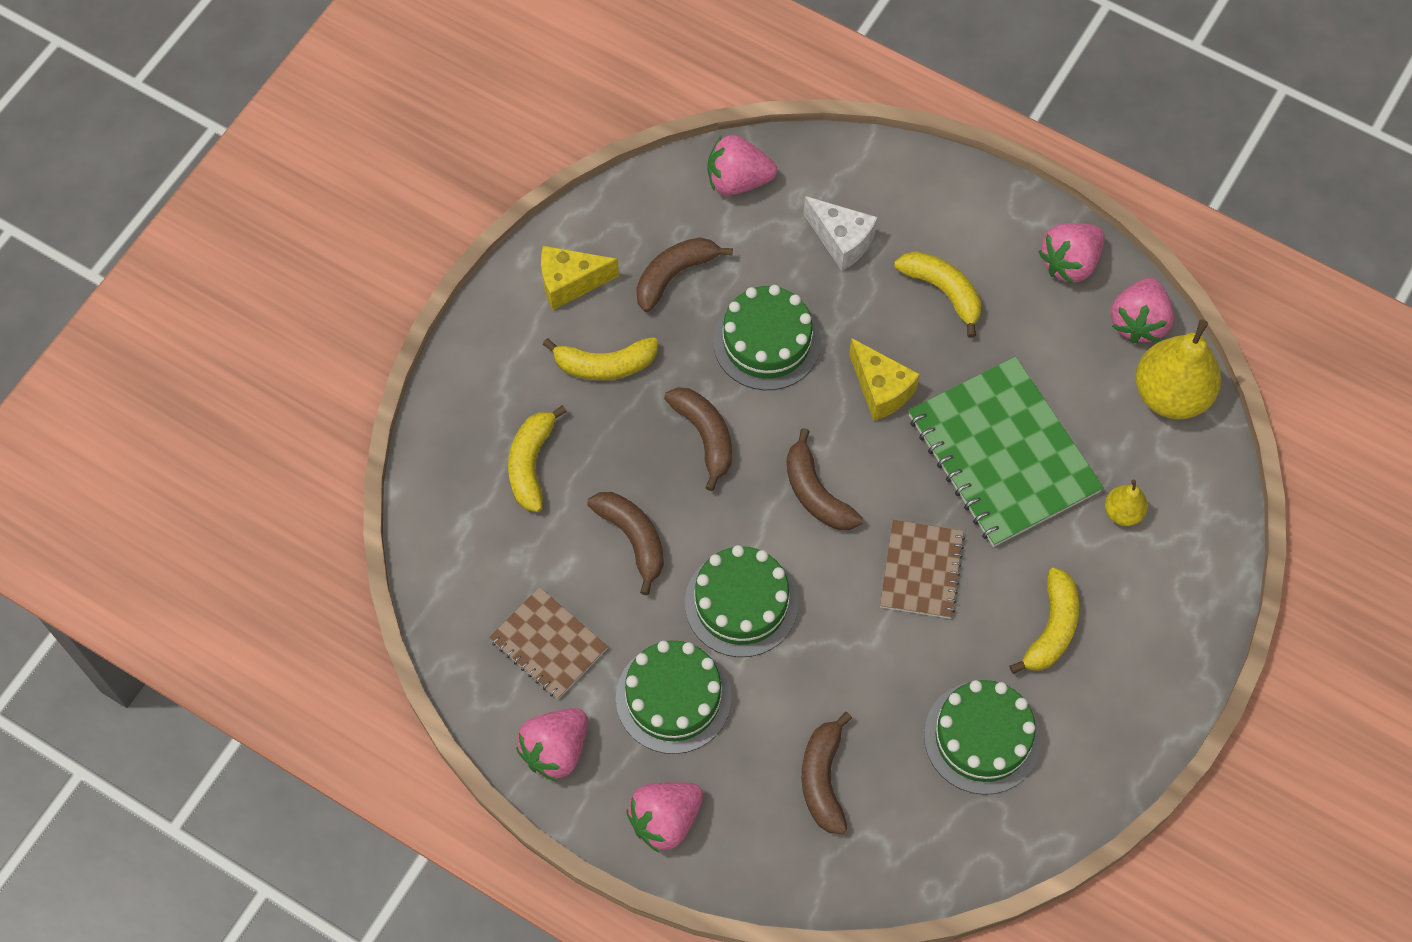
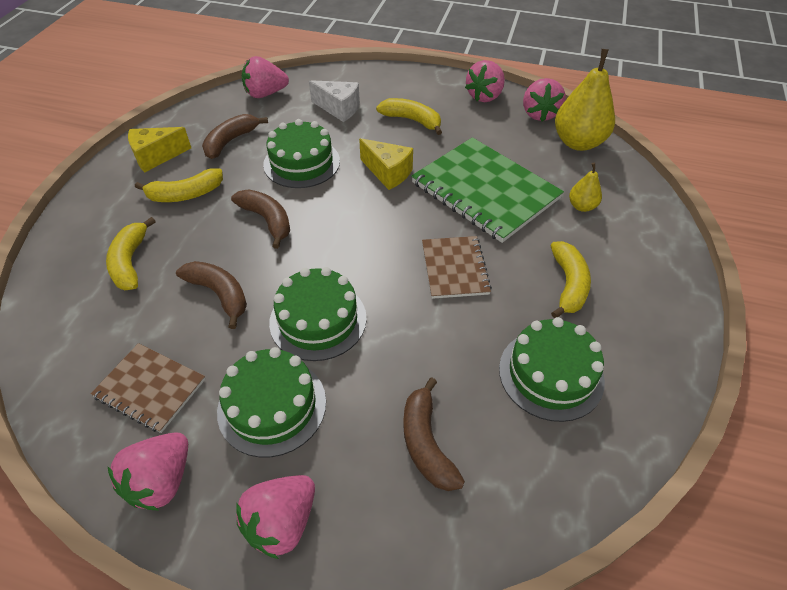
camera: 15 degrees left, 15 degrees down
(816, 493) = (359, 237): brown banana -> none

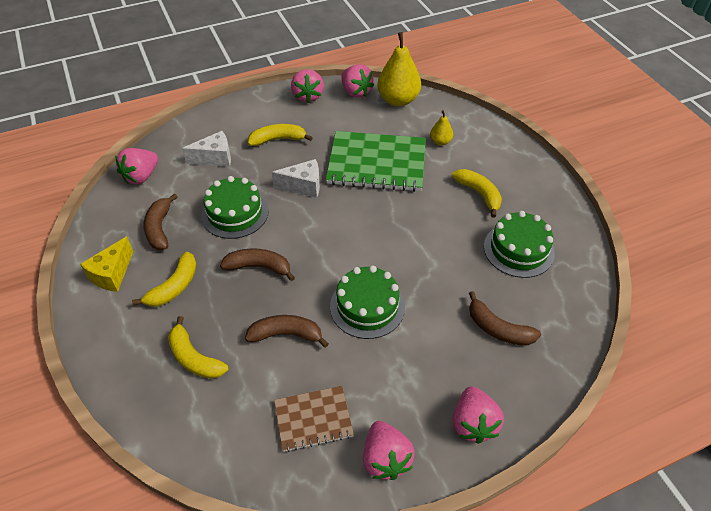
camera: 40 degrees left, 0 degrees up
(272, 406) = (398, 372): green cake -> none
(388, 173) = (303, 186): yellow cheese -> white cheese
(454, 268) = (410, 223): brown notebook -> none

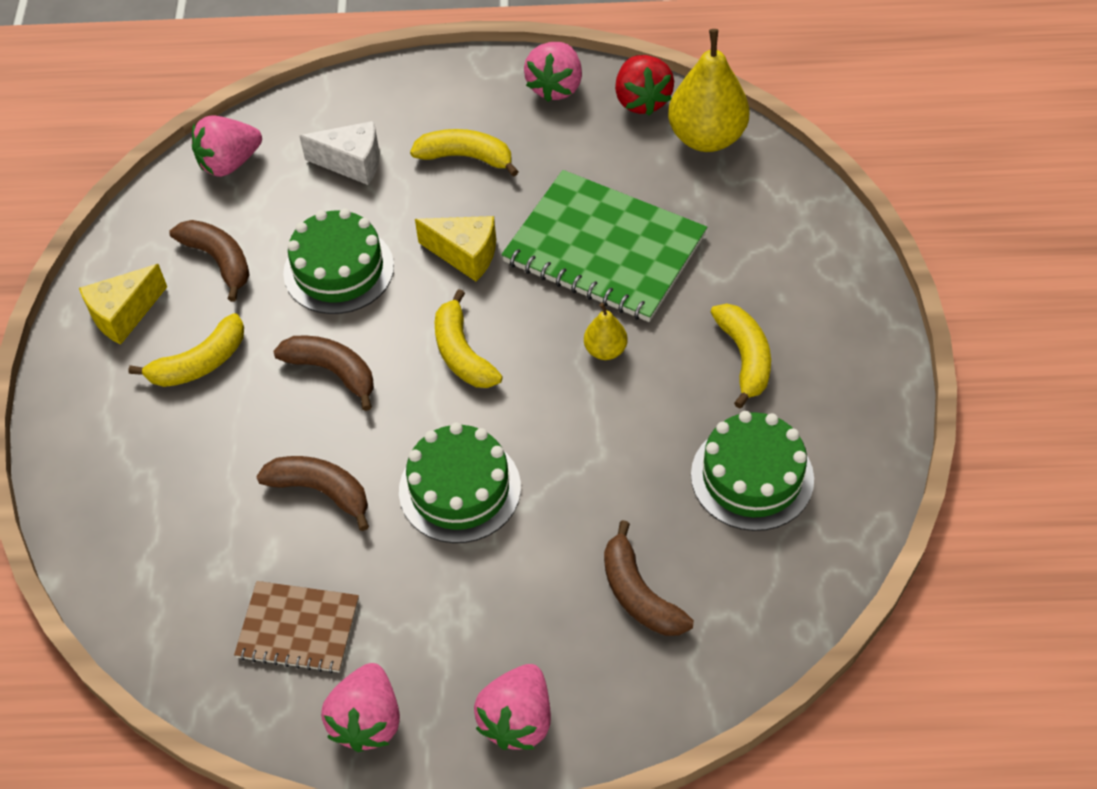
camera: 25 degrees right, 5 degrees up
(159, 228) = (219, 260): brown banana -> brown banana turned 120 degrees clockwise
(194, 358) = (180, 481): yellow banana -> yellow banana (462, 353)
(303, 186) = (465, 255): white cheese -> yellow cheese
(356, 92) = (642, 100): pink strawberry -> red strawberry
(440, 142) = (735, 240): yellow pear -> yellow pear (605, 350)

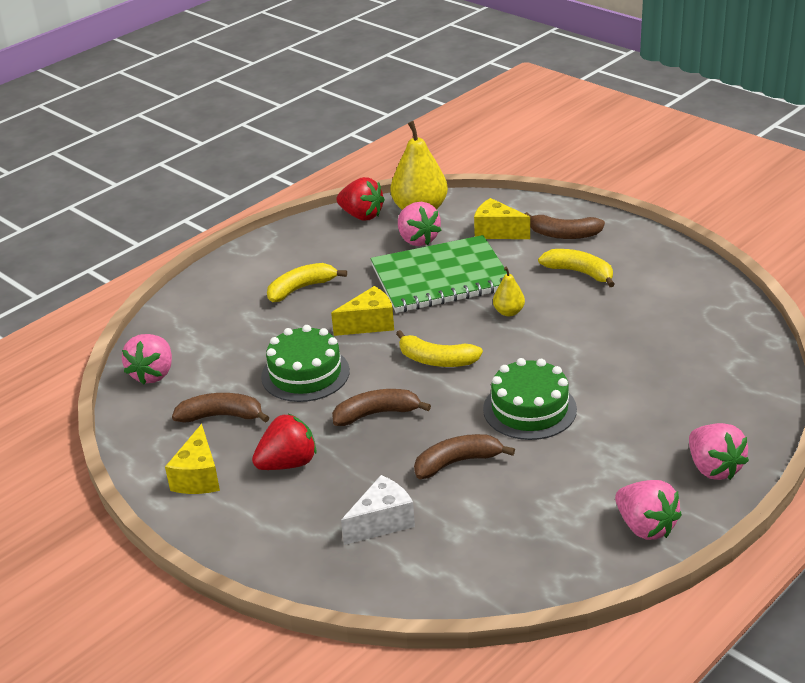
camera: 45 degrees left, 20 degrees down
(200, 363) = (288, 463): yellow banana -> red strawberry
(298, 628) = (544, 522): brown notebook -> none
(352, 163) = (235, 329): white cheese -> white cheese (382, 522)
(555, 87) = (304, 236): pink strawberry -> pink strawberry (417, 240)
(639, 594) = (684, 383): brown banana -> brown banana (564, 234)
(740, 230) = (497, 232): none -> yellow cheese
(752, 477) = (657, 309): green cake -> none

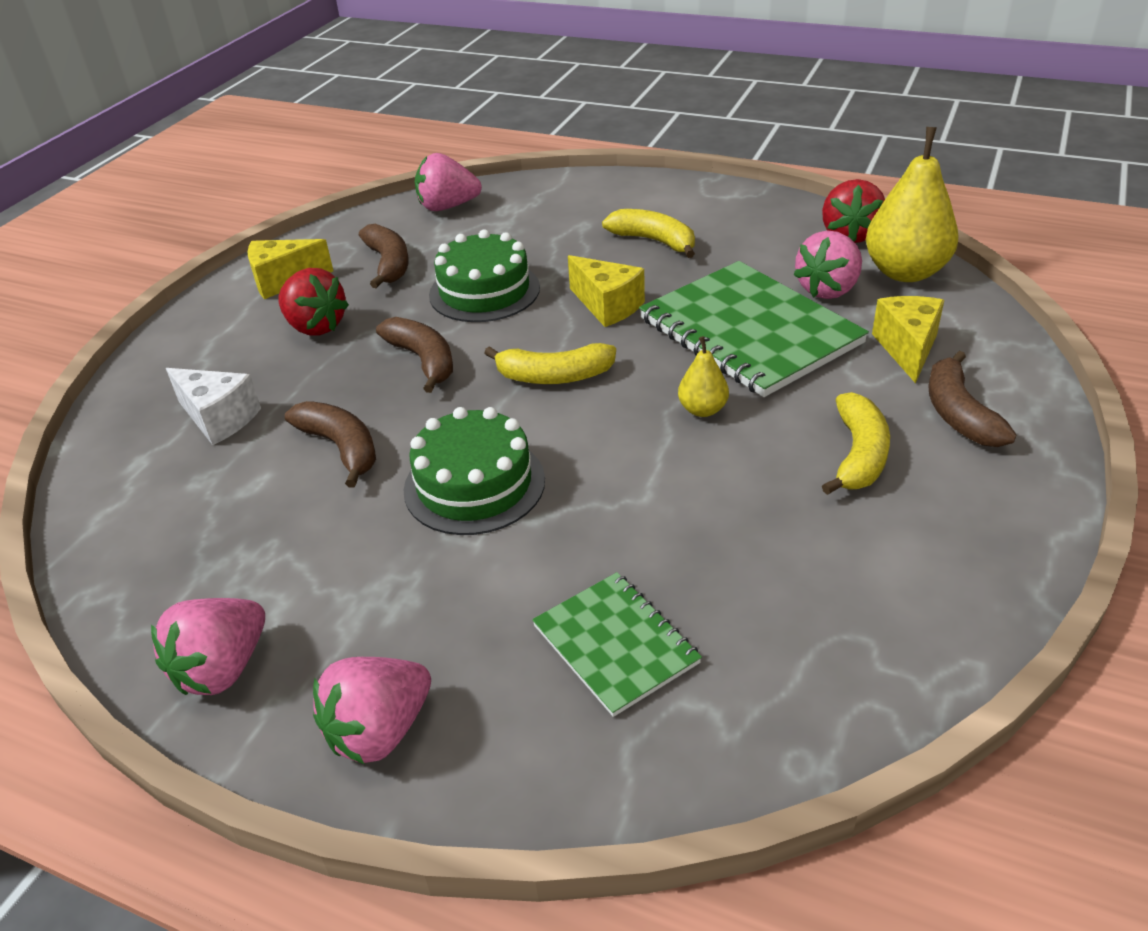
camera: 70 degrees right, 5 degrees up
(436, 360) = (554, 376): yellow banana -> yellow banana turned 90 degrees counterclockwise
(683, 380) = (615, 644): none -> green notebook

